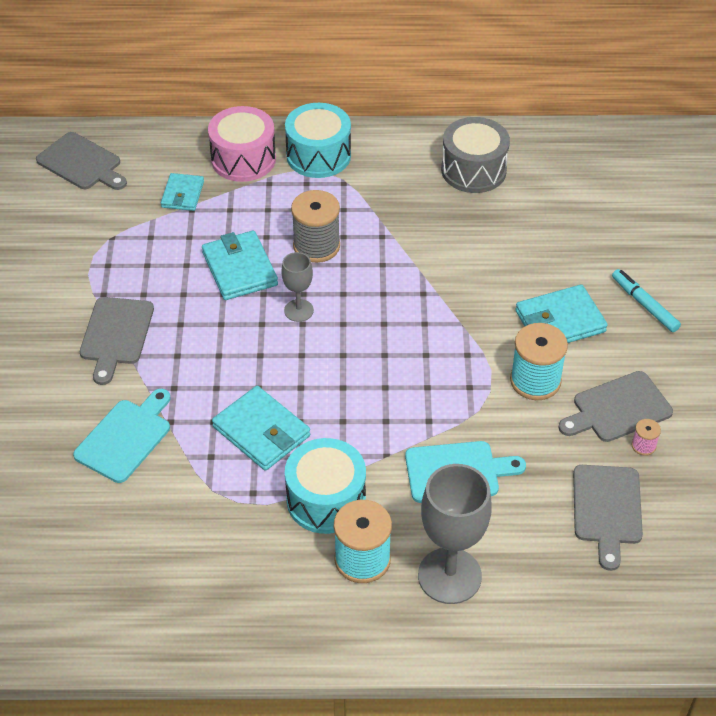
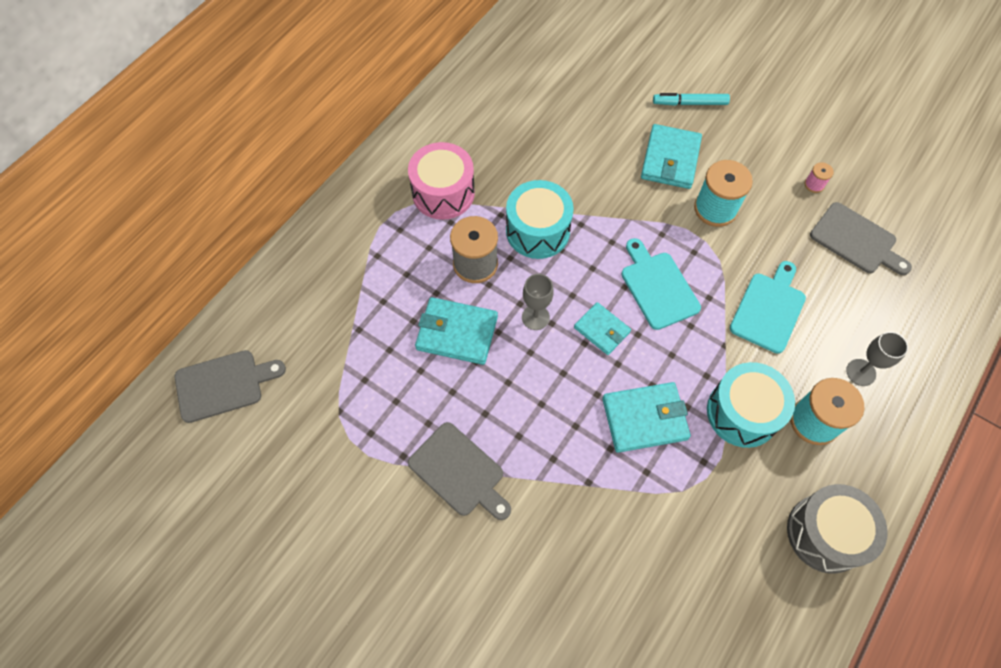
camera: 55 degrees left, 15 degrees up
(125, 438) = (582, 529): turquoise cutting board -> turquoise cutting board (657, 287)
(182, 194) = (334, 326): turquoise wallet -> turquoise wallet (602, 330)
(243, 159) = (332, 257): pink drum -> pink drum (443, 193)
(318, 155) = (375, 203): turquoise drum -> turquoise drum (537, 231)
(449, 576) = (861, 372): grey goblet -> grey goblet, size x0.53
(473, 170) = (480, 115): grey drum -> grey drum (825, 533)
(618, 409) = (772, 178): grey cutting board -> none

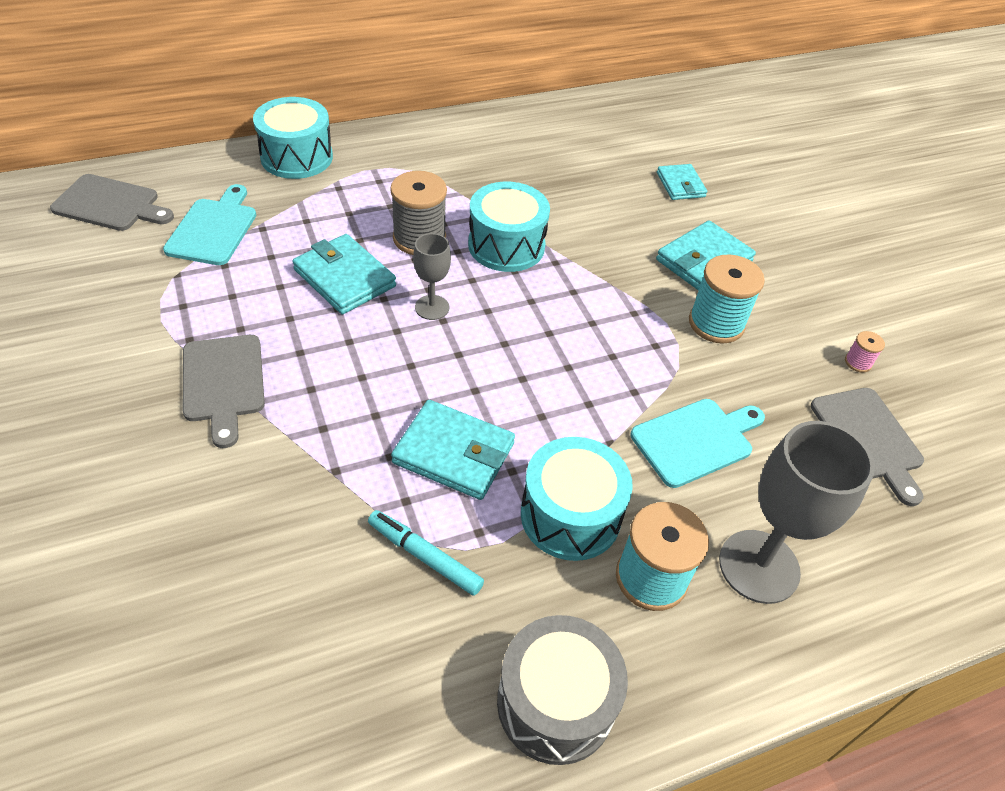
camera: 30 degrees right, 15 degrees down
(318, 246) = (296, 157): none -> turquoise drum
(443, 193) = (447, 176): pink drum -> none
(602, 330) = (488, 354): turquoise wallet -> turquoise wallet (680, 185)
(657, 287) = (585, 352): turquoise cutting board -> turquoise cutting board (213, 229)
(690, 103) = (770, 229): turquoise marker -> turquoise marker (425, 556)
(861, 372) = (759, 566): grey goblet -> grey goblet, size x1.87

